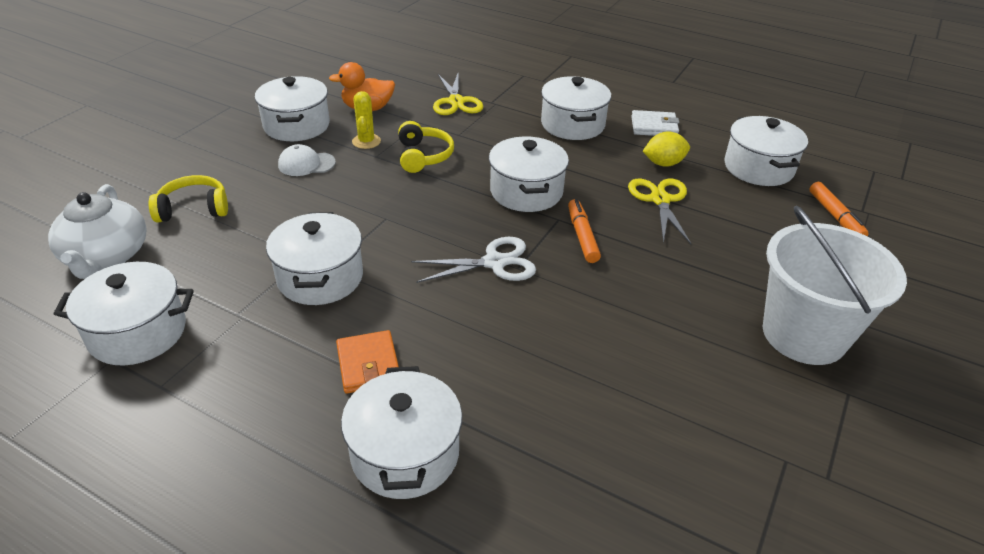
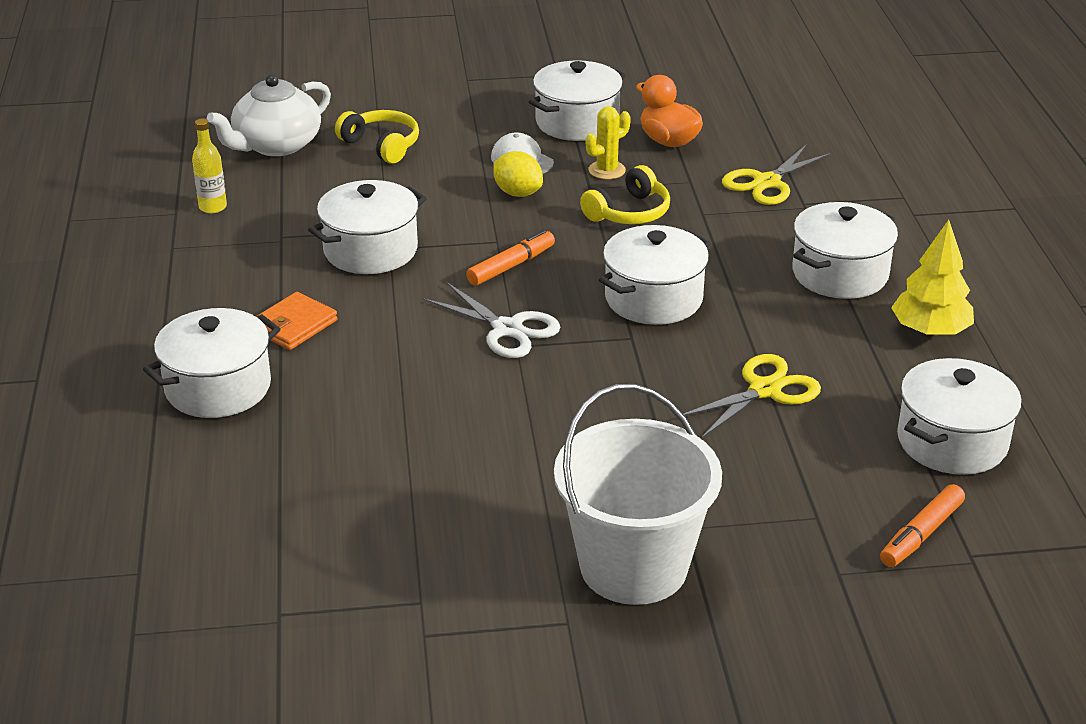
camera: 55 degrees right, 5 degrees down
(138, 332) = (213, 207): white pot -> yellow bottle
(582, 236) = (621, 363): orange marker -> orange marker (511, 266)
(654, 127) = (930, 331): white wallet -> yellow tree
(663, 163) = (850, 367): yellow lemon -> yellow lemon (518, 193)

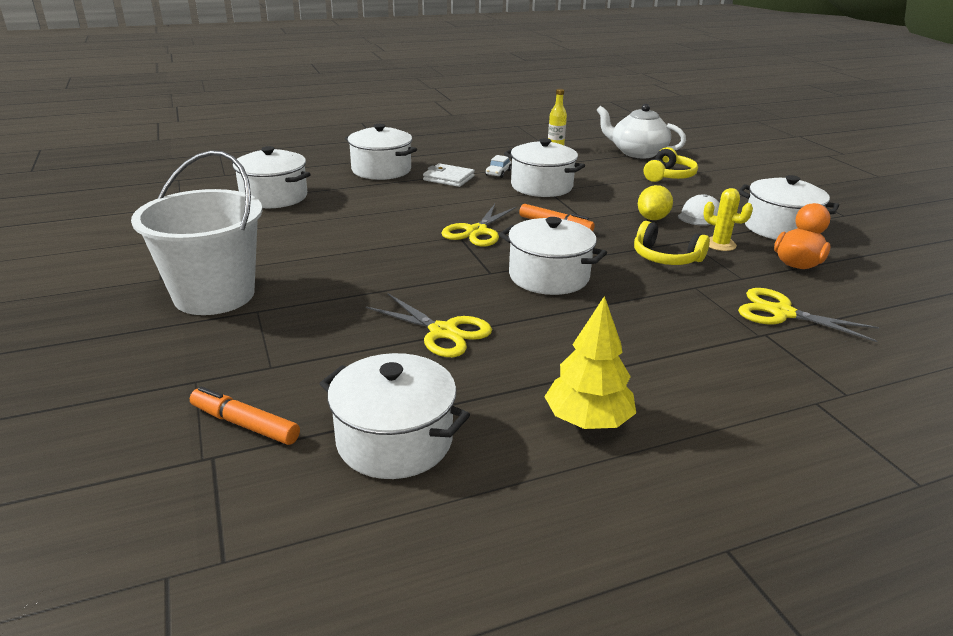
camera: 75 degrees right, 5 degrees down
(293, 325) = (448, 178): orange wallet -> white wallet
(295, 277) = (498, 173): none -> white car
(507, 329) = (476, 231): white scissors -> yellow scissors
(840, 274) = (654, 360): white pot -> white pot (274, 197)

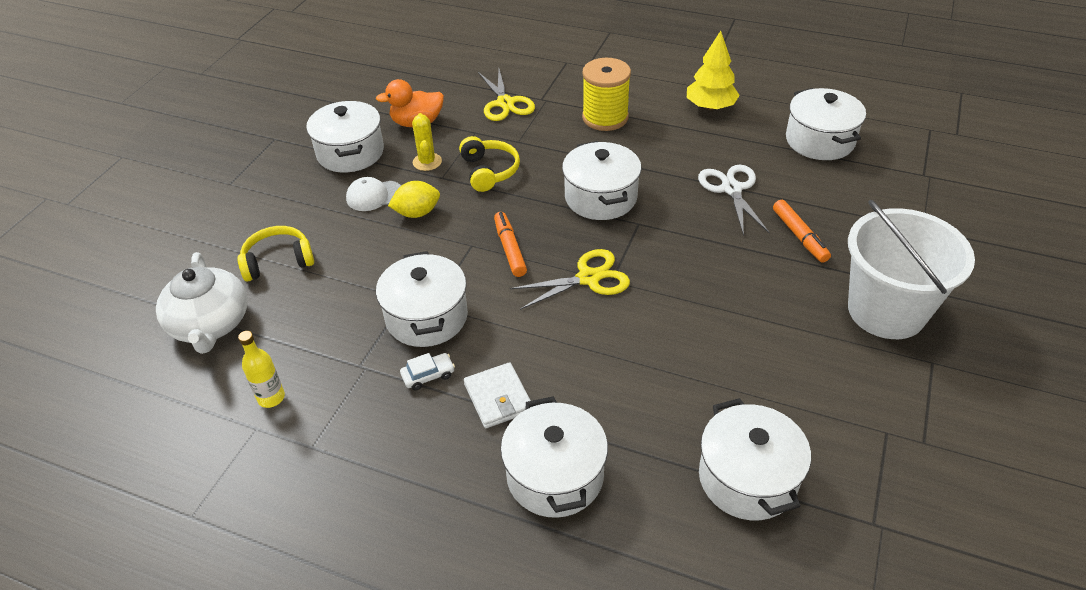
camera: 135 degrees left, 15 degrees up
(245, 424) = (899, 184): orange marker -> orange marker (799, 236)
(443, 332) = (731, 189): yellow scissors -> white scissors
(671, 345) = (605, 117): none -> yellow spool

